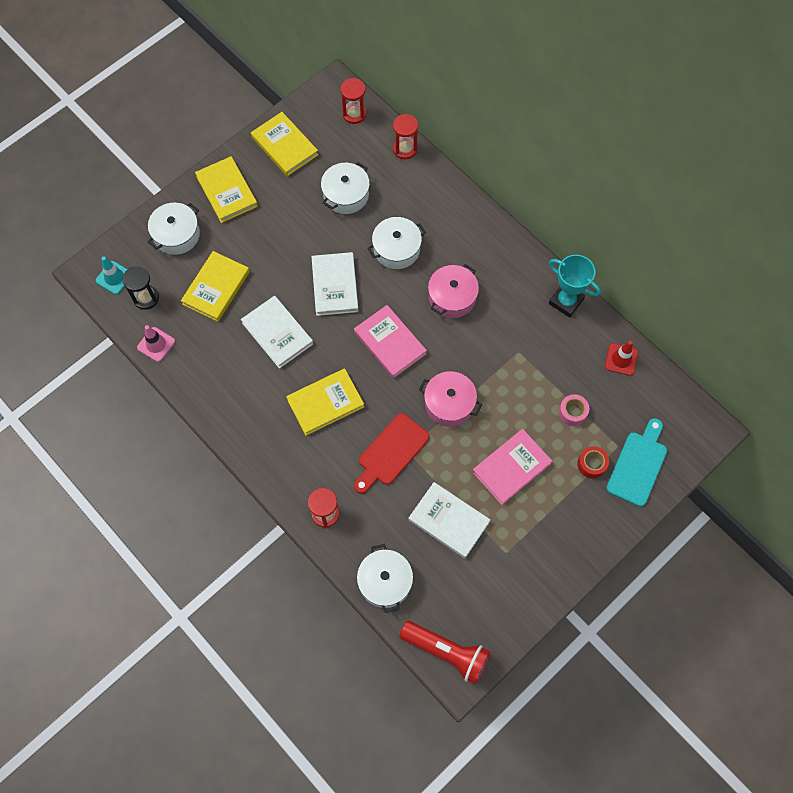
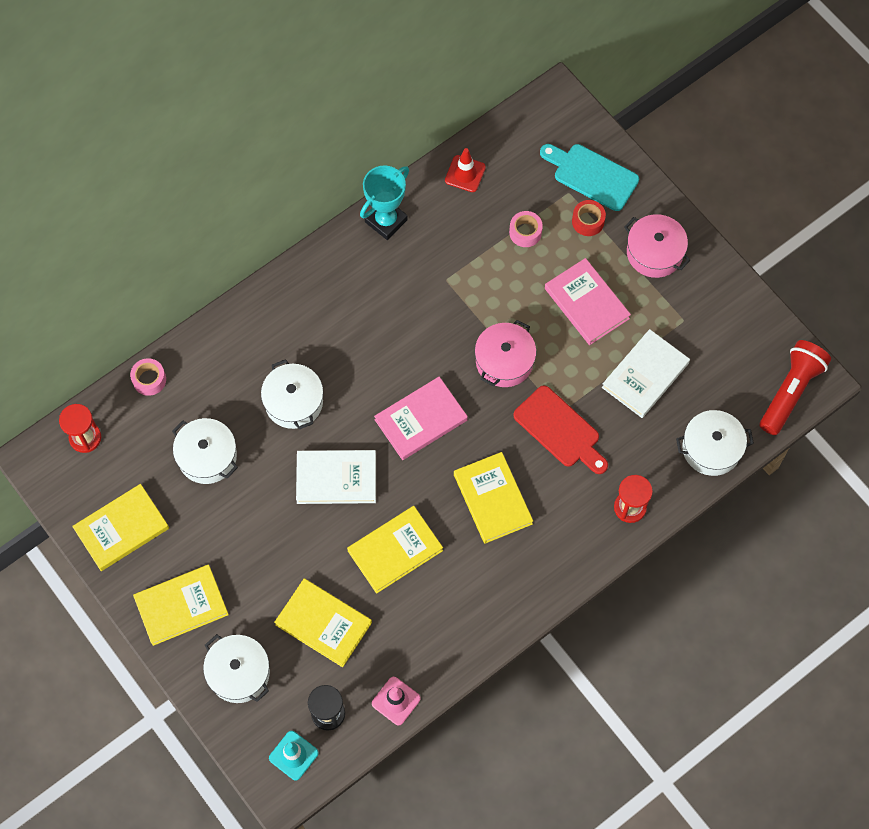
camera: 85 degrees left, 0 degrees up
(277, 333) = (395, 551): white book -> yellow book
(405, 149) = (149, 380): red hourglass -> pink tape
(452, 297) = (367, 344): pink pot -> pink pot (654, 253)

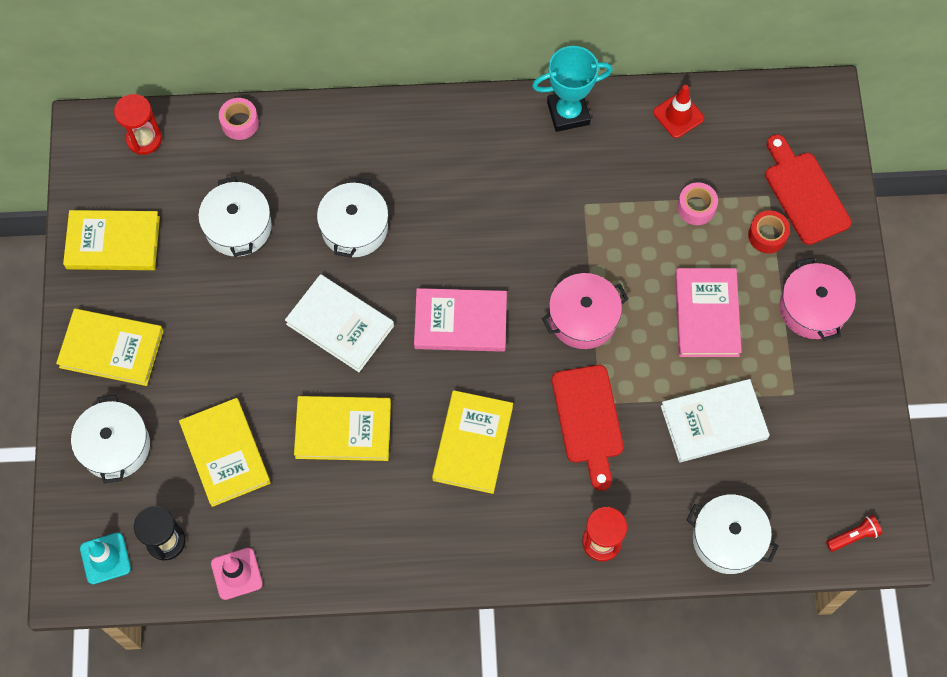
camera: 35 degrees right, 0 degrees up
(592, 175) = (804, 193): turquoise cutting board -> red cutting board
(790, 391) = (853, 536): red flashlight -> red flashlight, size x0.46

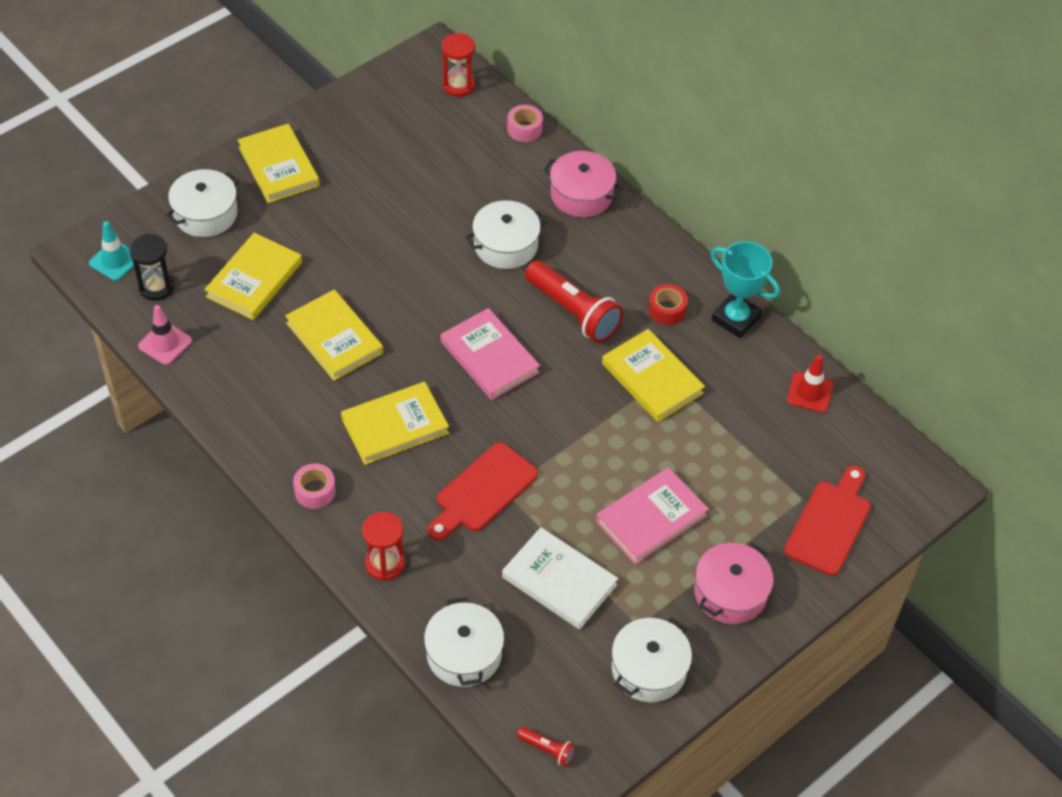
camera: 50 degrees right, 15 degrees down
(113, 242) = (361, 118): yellow book -> yellow book (652, 378)
(238, 227) = (440, 178): white pot -> white pot (649, 669)
(340, 325) = (418, 284): white book -> none
(466, 226) = (573, 312): none -> red flashlight
(583, 318) = (568, 435): pink pot -> pink pot (581, 195)
(696, 207) = (740, 454): pink tape -> pink tape (315, 491)
(767, 235) = (764, 519): red tape -> red tape (667, 310)

